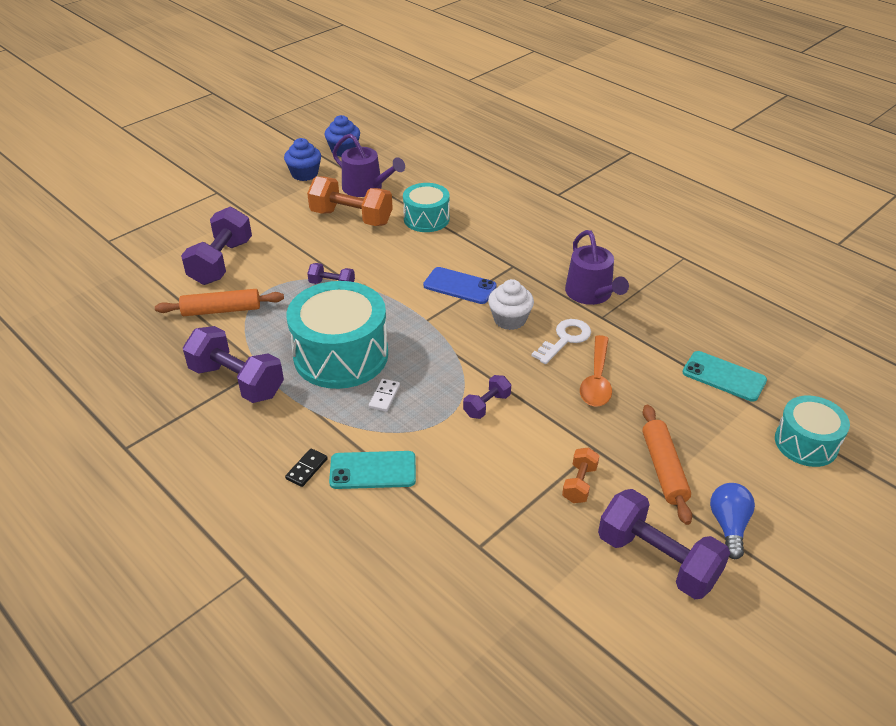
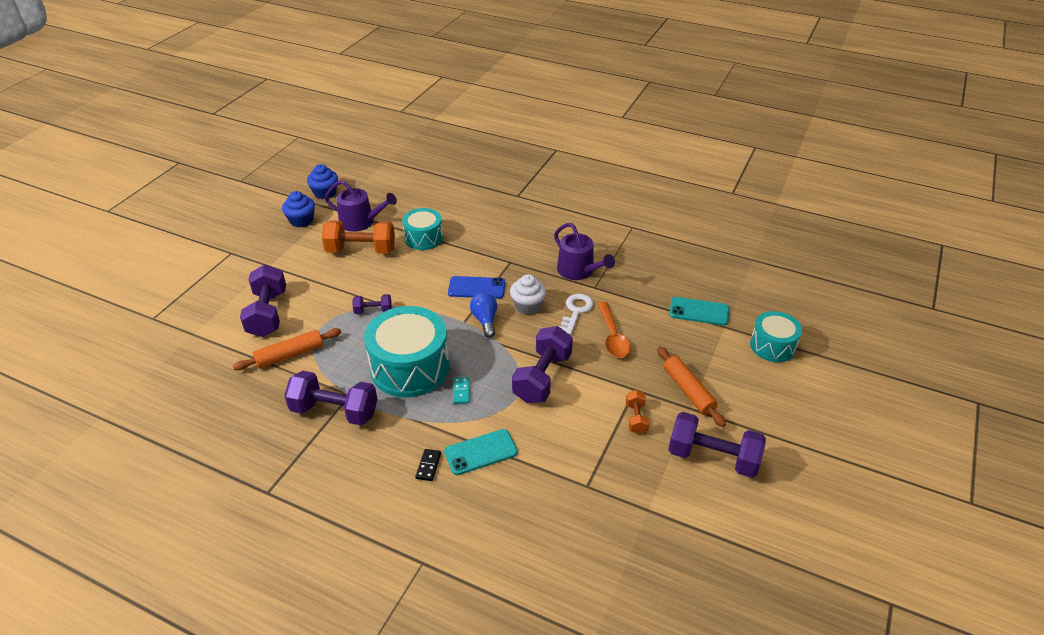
camera: 20 degrees left, 0 degrees up
(384, 396) = (461, 391): white domino -> turquoise domino
(487, 405) = (542, 378): purple dumbbell -> purple dumbbell, size x1.97
(728, 526) = (748, 419): blue light bulb -> blue light bulb (485, 320)

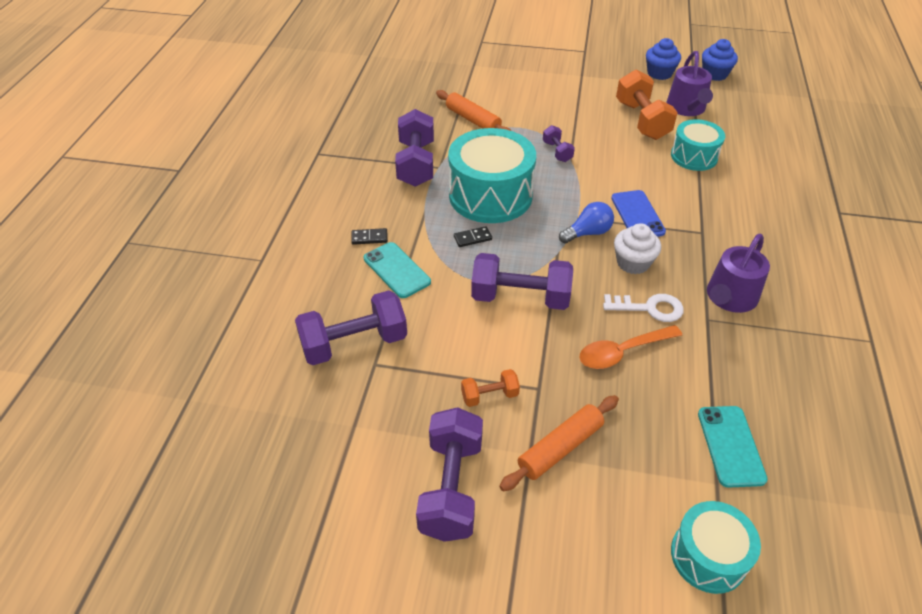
camera: 75 degrees right, 5 degrees up
(268, 314) = (518, 93): purple dumbbell -> purple dumbbell (354, 343)
(461, 391) = (472, 238): turquoise domino -> black domino

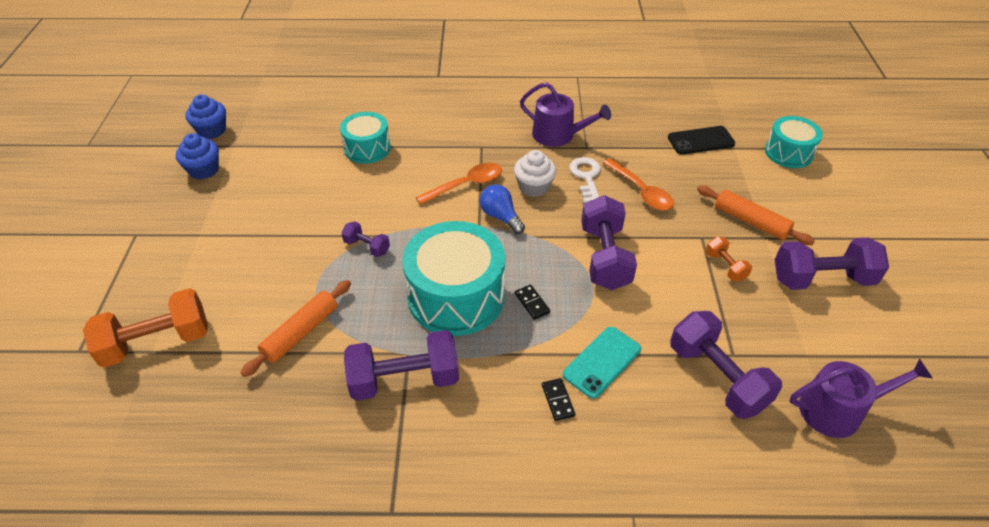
camera: 100 degrees left, 0 degrees up
(557, 152) = (367, 247): purple dumbbell -> purple dumbbell turned 60 degrees clockwise
(637, 215) = (466, 185): blue phone -> orange spoon
(642, 120) = (303, 183): orange dumbbell -> orange dumbbell (157, 342)
(687, 108) = (280, 151): purple watering can -> purple watering can (838, 410)
(730, 446) = (701, 141): turquoise phone -> black phone

